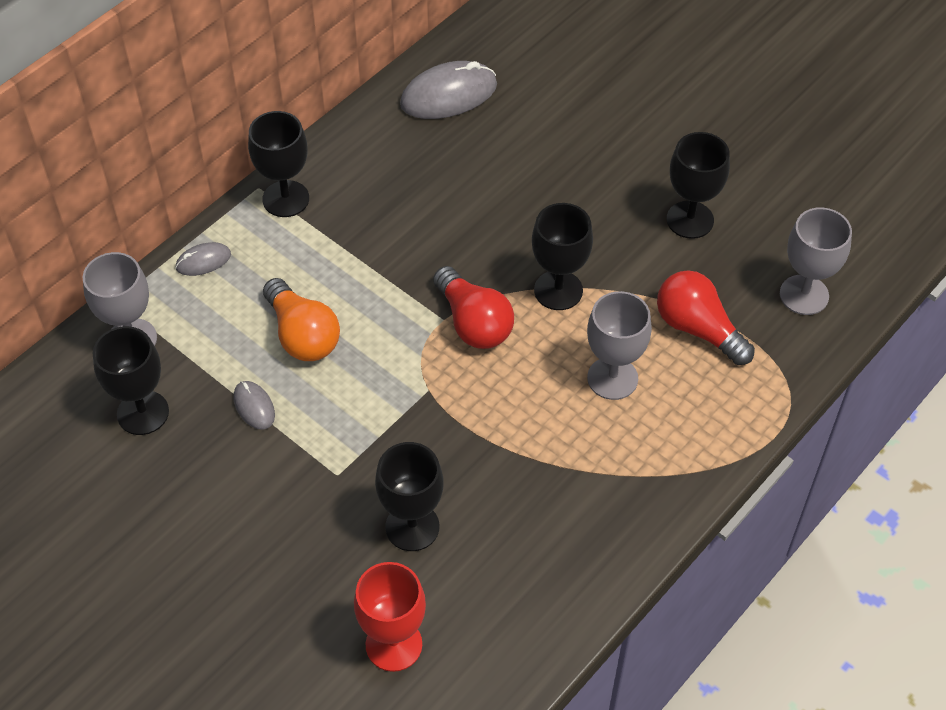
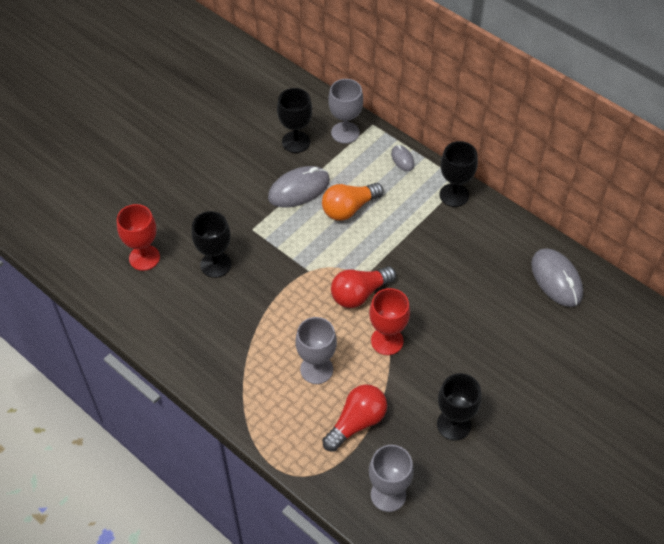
camera: 90 degrees right, 0 degrees up
(254, 406) = (299, 189): grey mouse -> grey mouse, size x1.94
(558, 290) = (387, 341): black goblet -> red goblet

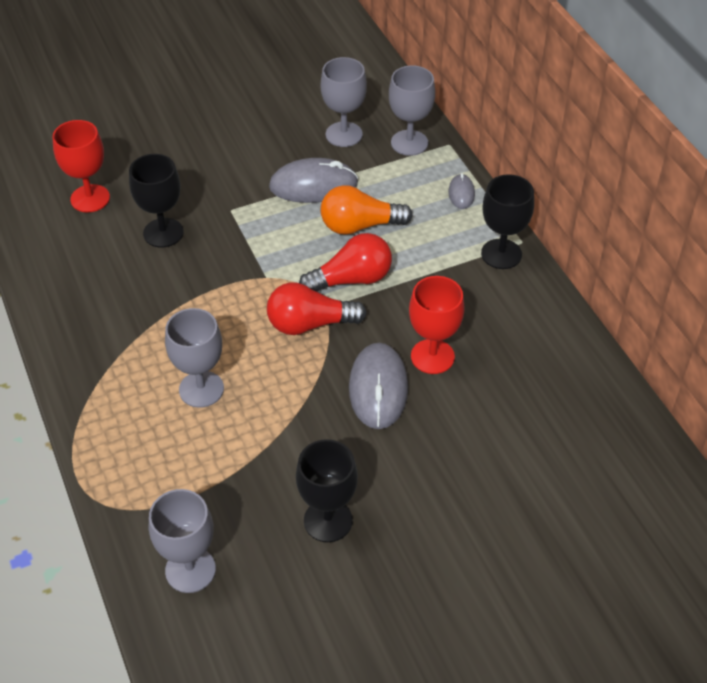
camera: 25 degrees right, 5 degrees down
(296, 142) = (344, 134): black goblet -> grey goblet
(356, 423) = (208, 469): red light bulb -> red light bulb (351, 279)
(387, 341) = (308, 389): red goblet -> red goblet (432, 356)
(556, 279) = (576, 398): grey mouse -> grey mouse (378, 388)

